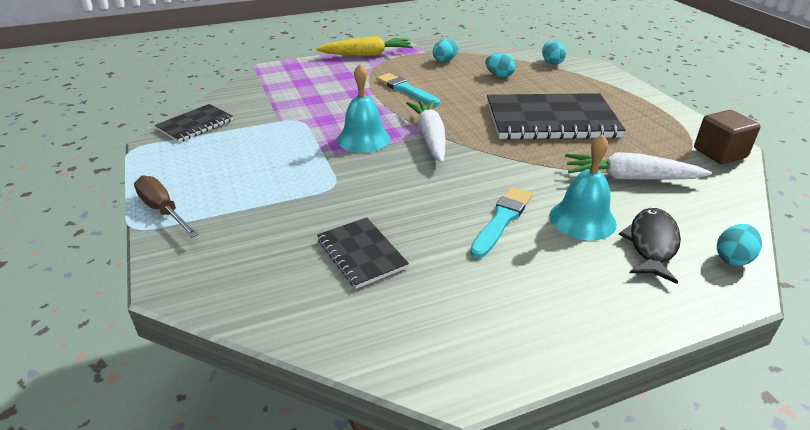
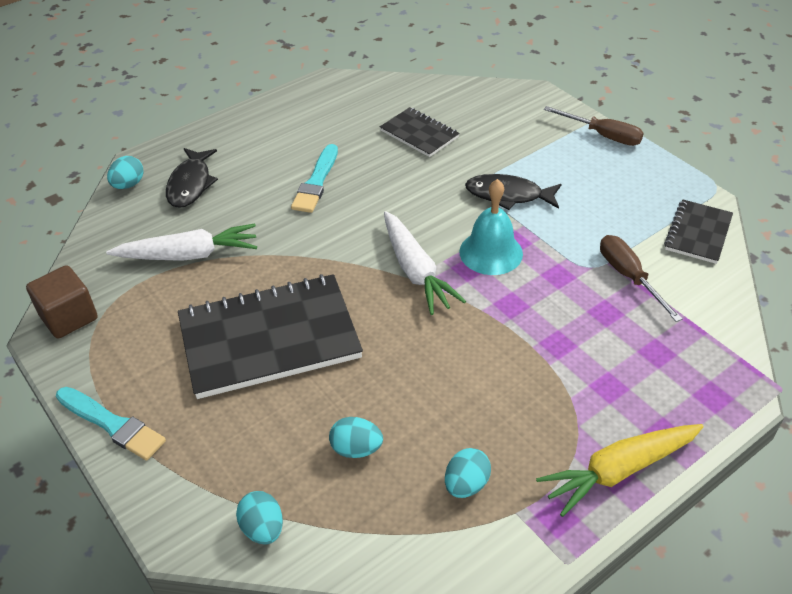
camera: 165 degrees right, 10 degrees up
(277, 111) = (629, 277): none -> brown screwdriver
(315, 174) = (508, 195): none -> black fish
(406, 90) = (490, 367): turquoise brush -> turquoise brush (112, 424)
(582, 219) = (245, 196): turquoise bell -> none

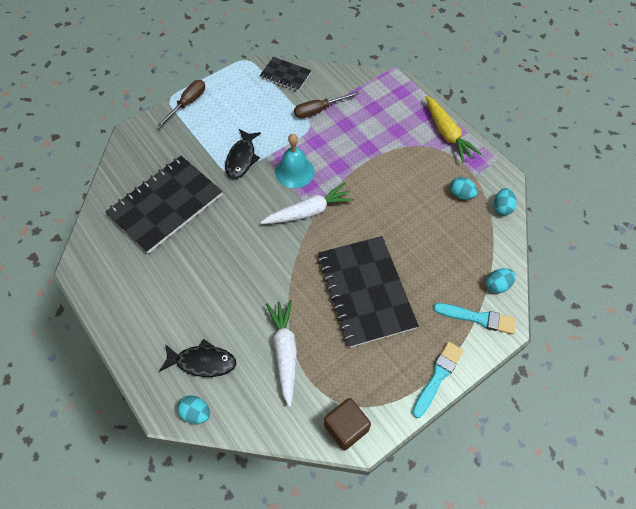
camera: 90 degrees left, 15 degrees up
(316, 182) = (212, 271): turquoise brush -> turquoise brush (477, 318)
(356, 449) = (444, 242): turquoise egg -> turquoise egg (502, 207)
(419, 134) = (165, 205): black notebook -> black notebook, size x1.94

